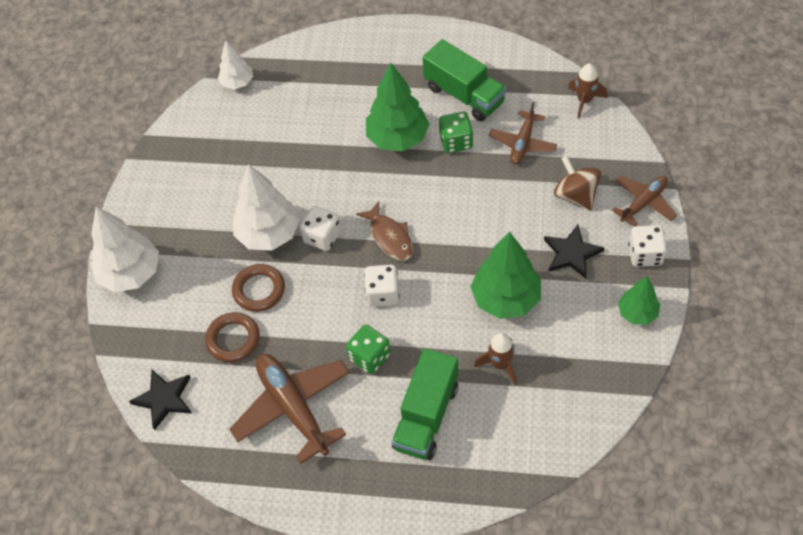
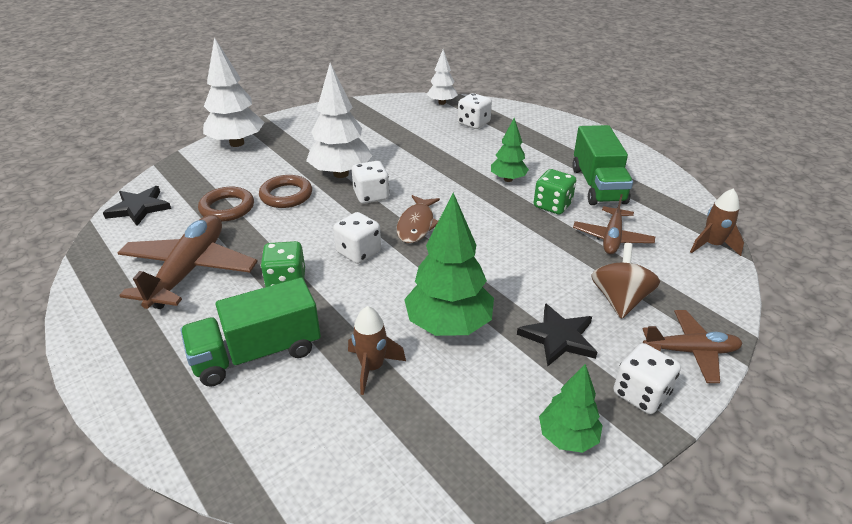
camera: 40 degrees right, 20 degrees down
(297, 90) = (473, 123): none -> white dice
(398, 138) = (508, 179): green tree -> green tree, size x0.58
(522, 143) = (612, 238): brown plane -> brown plane turned 45 degrees counterclockwise

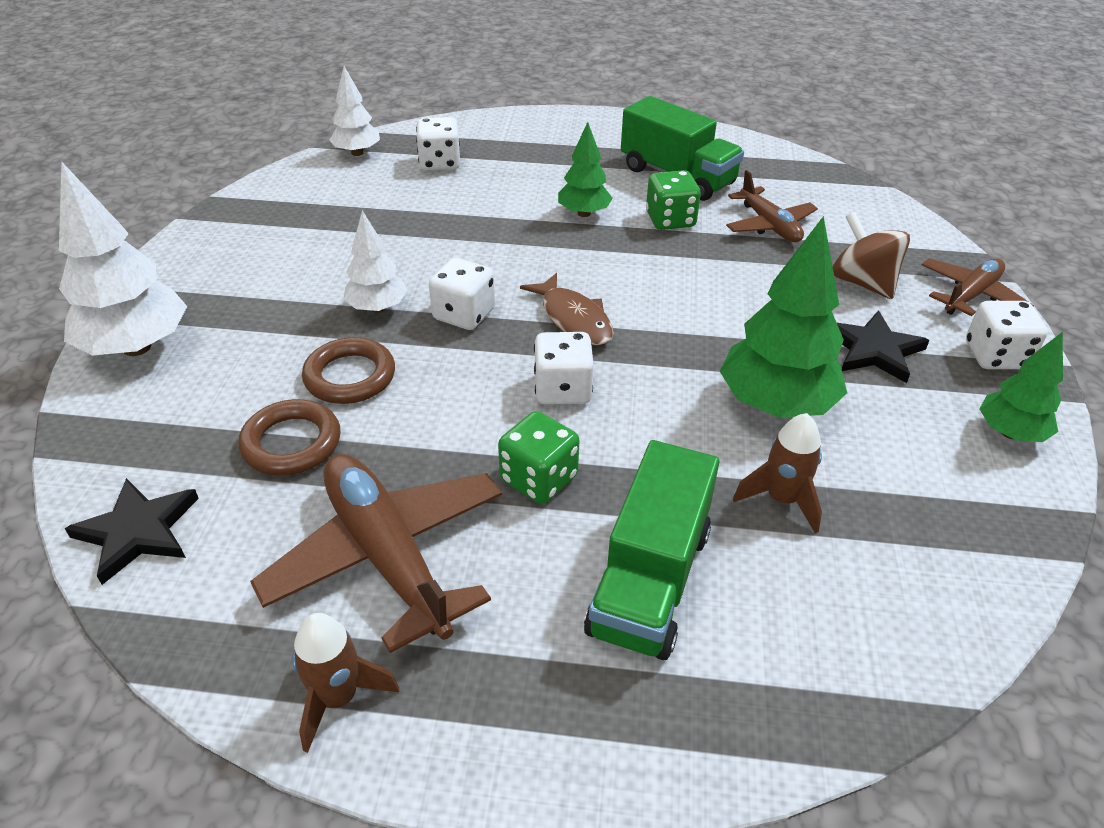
camera: 45 degrees left, 5 degrees up
(341, 174) = (377, 308): white tree -> white tree, size x0.58
(712, 245) = (849, 188): brown rocket -> brown rocket (338, 698)

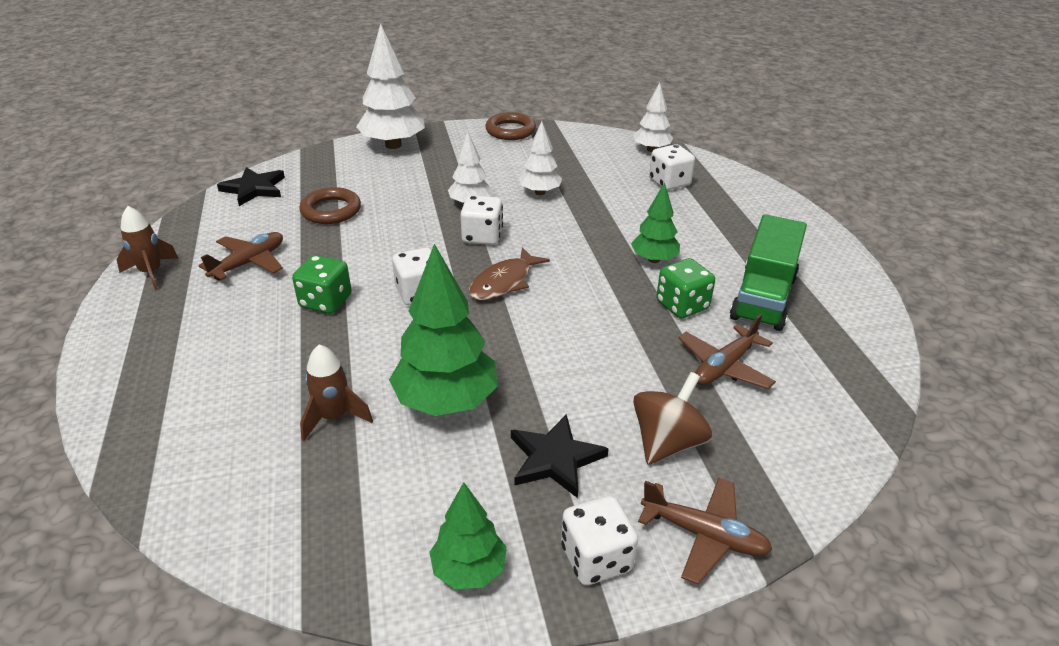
camera: 70 degrees right, 5 degrees down
(350, 376) = (397, 212): brown ring -> brown ring (510, 130)
(387, 556) = (249, 263): brown plane -> brown plane, size x0.60
(392, 249) = (540, 192): none -> white tree
(649, 580) = (243, 364): green truck -> none

